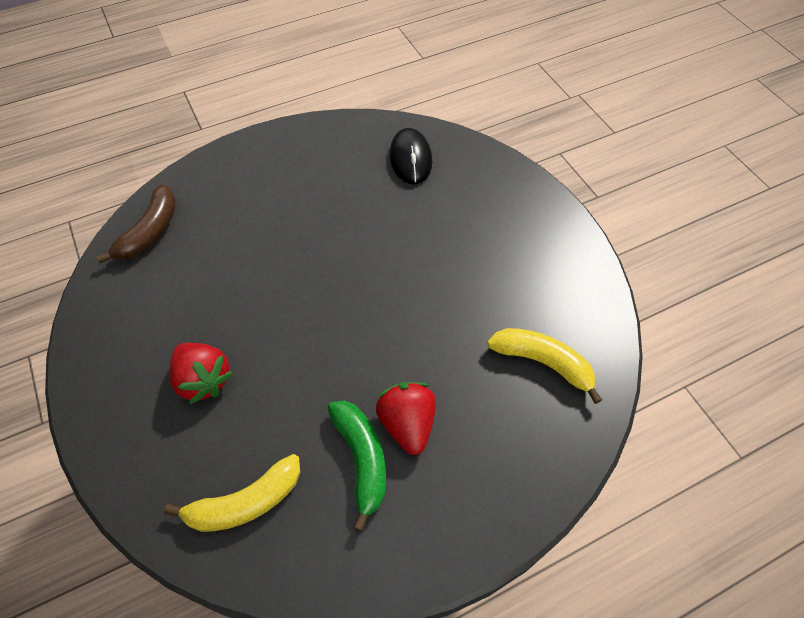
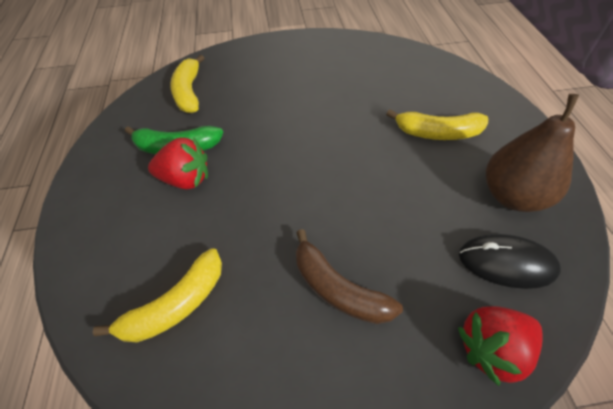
camera: 110 degrees right, 5 degrees down
(150, 231) = (425, 66): brown banana -> brown banana (338, 289)
(203, 380) = (283, 82): red strawberry -> red strawberry (492, 349)
(273, 209) = (438, 133): none -> yellow banana
(342, 155) = (513, 196): none -> brown pear

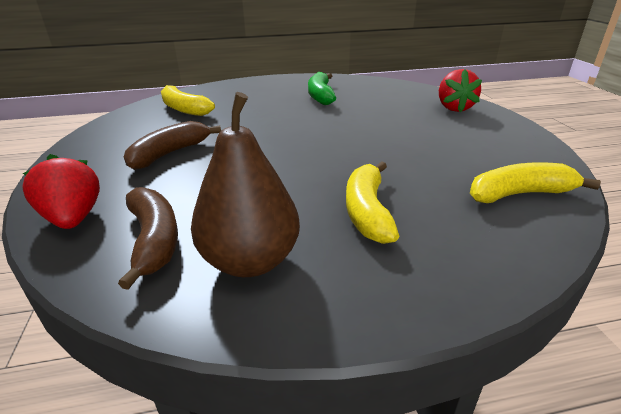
camera: 85 degrees right, 20 degrees down
(185, 179) = (288, 101): red strawberry -> red strawberry (454, 108)
(189, 92) = (389, 92): yellow banana -> yellow banana (519, 194)
(507, 263) = (154, 240): black mouse -> brown banana

